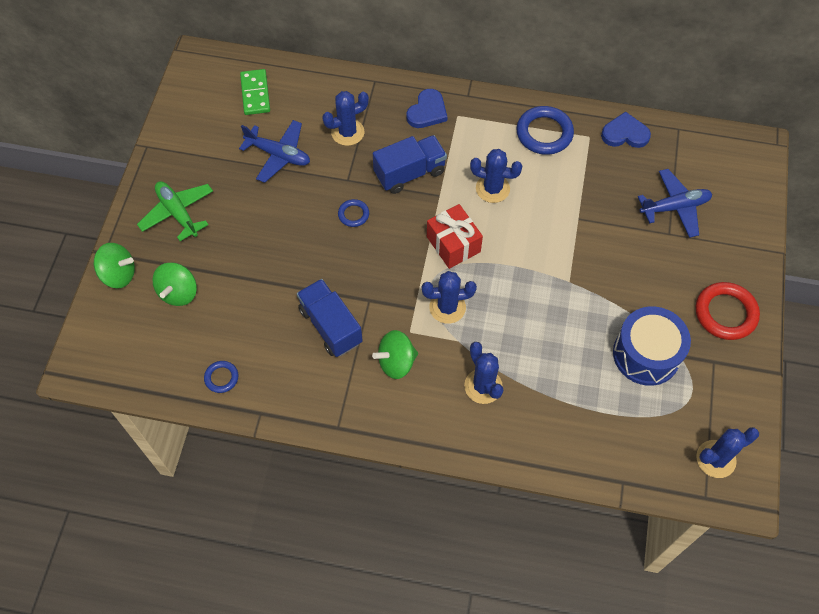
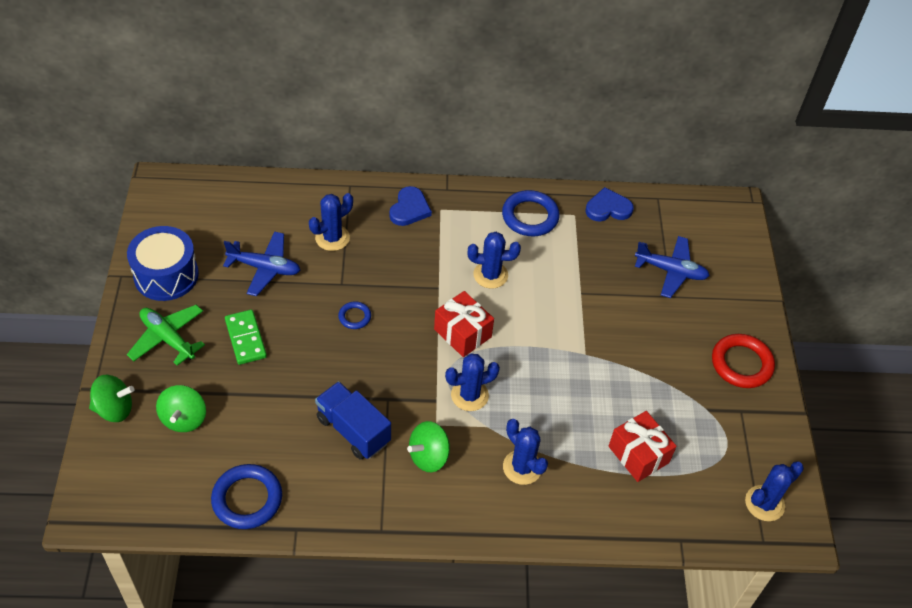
camera: 15 degrees left, 10 degrees down
(221, 378) = (247, 499): blue ring -> blue ring, size x1.90
(255, 94) = (228, 211): green domino -> green domino (245, 338)
(409, 173) = (404, 270): blue truck -> none
(600, 390) = (638, 454): none -> red gift
(646, 354) = (675, 413): blue drum -> blue drum (166, 275)
(675, 207) = (671, 271): blue plane -> blue plane turned 45 degrees clockwise

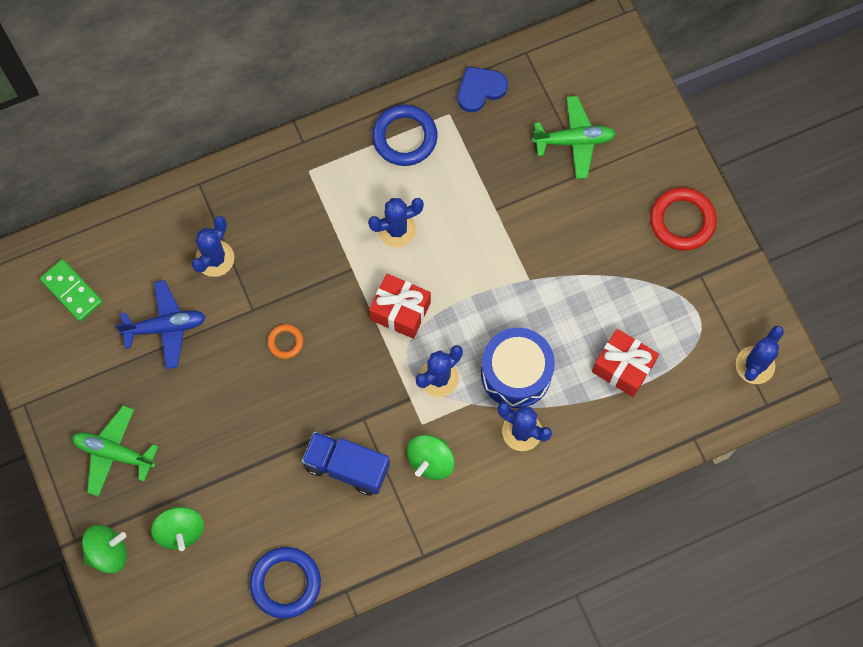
camera: 20 degrees left, 20 degrees up
(166, 275) = (70, 382): blue drum -> blue drum (516, 373)
(245, 338) = (191, 417): green domino -> green domino (72, 291)
(354, 317) = (285, 342): blue ring -> orange ring
(409, 209) = (276, 185): blue heart -> none
(671, 271) = (574, 141): blue plane -> green plane

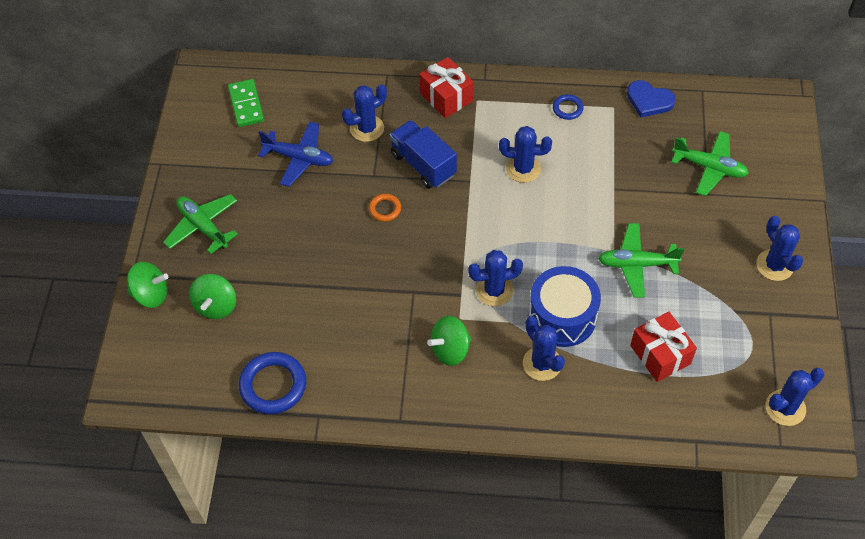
camera: 30 degrees right, 15 degrees down
(347, 467) = (377, 322): blue truck -> blue truck (423, 164)
(400, 311) = (491, 227): red gift -> red gift (446, 97)
(404, 137) = (567, 108): blue ring -> blue ring, size x0.53
(480, 89) = (649, 101): blue heart -> blue heart turned 150 degrees counterclockwise
(557, 283) = (636, 264): none -> green plane
(682, 221) = (774, 265): red ring -> blue cactus

